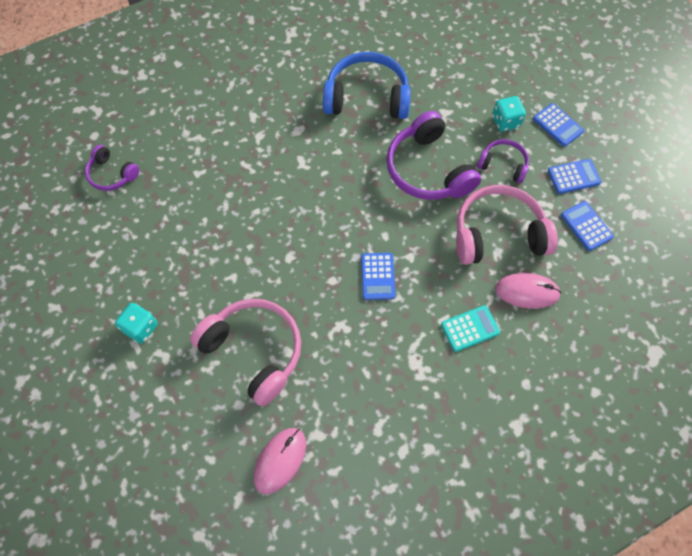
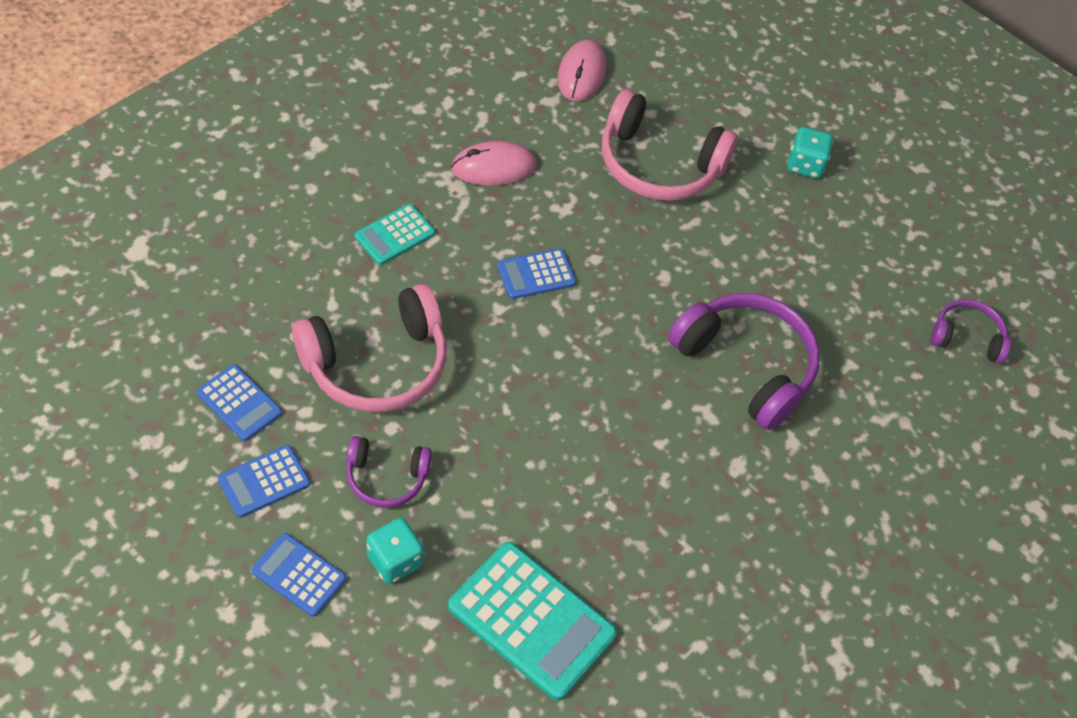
camera: 155 degrees right, 10 degrees down
(367, 97) = (649, 553): blue headphones -> none
(377, 276) = (536, 274): blue calculator -> blue calculator turned 90 degrees counterclockwise
(428, 169) = (507, 443): purple headphones -> purple headphones (746, 366)
(440, 80) = (531, 621): none -> turquoise calculator
(527, 292) = (323, 293): pink mouse -> pink mouse (493, 167)

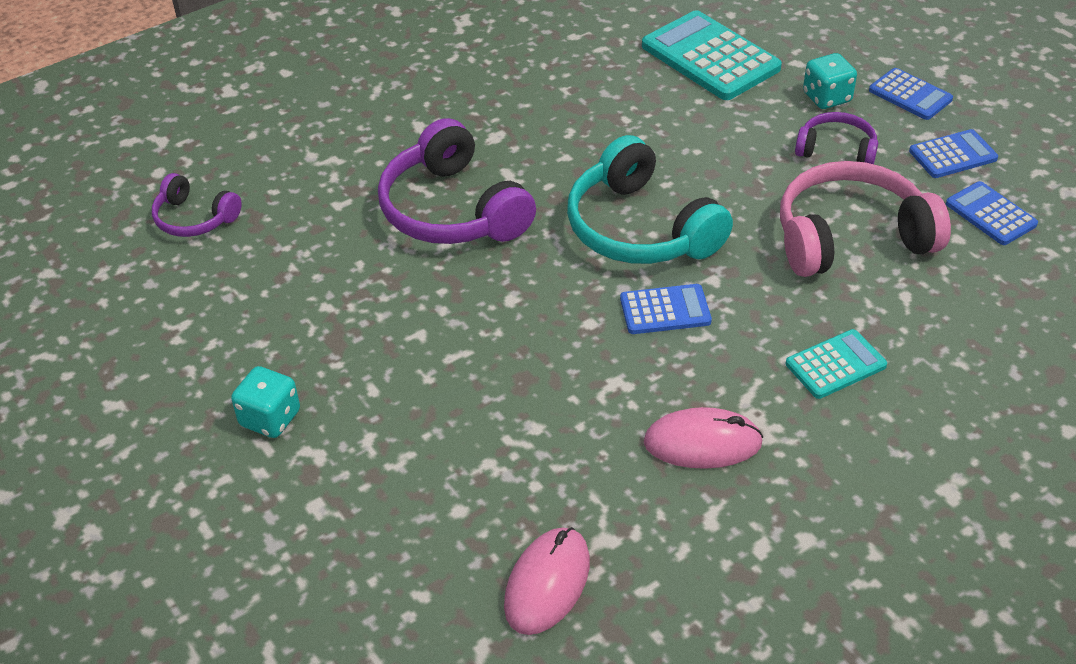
camera: 160 degrees left, 10 degrees down
(571, 358) = (640, 228): none -> turquoise headphones
(658, 165) = (473, 431): pink headphones -> none

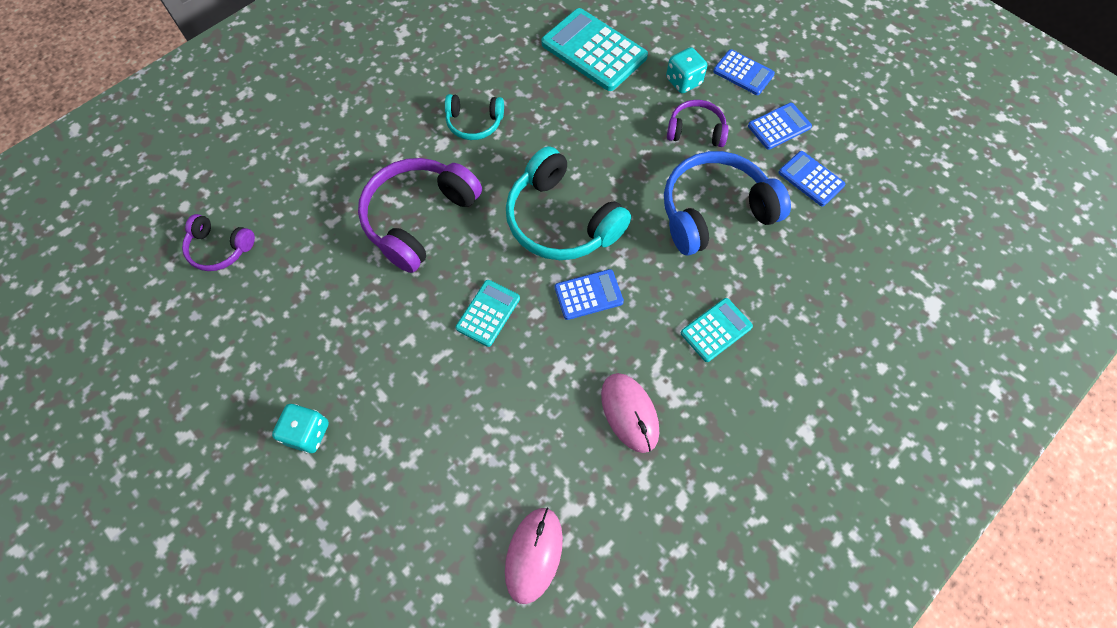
camera: 10 degrees left, 20 degrees up
(452, 210) = (419, 218): purple headphones -> purple headphones turned 75 degrees clockwise
(527, 317) = (488, 313): none -> turquoise calculator
(541, 119) = (474, 123): none -> turquoise headphones
(702, 443) = (629, 413): pink mouse -> pink mouse turned 75 degrees clockwise
(850, 237) = (714, 211): pink headphones -> blue headphones

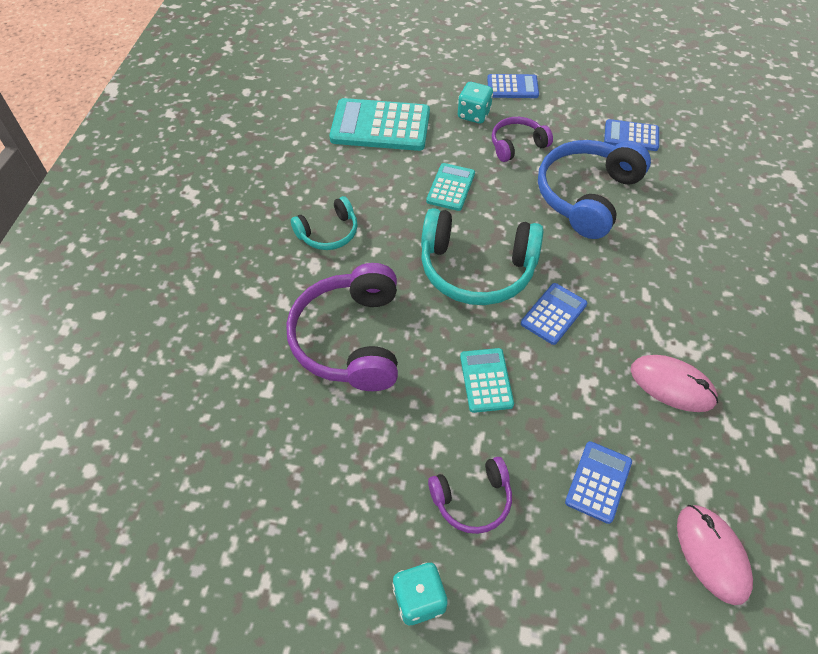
camera: 35 degrees left, 10 degrees down
(220, 248) = (168, 486): purple headphones -> purple headphones (472, 499)
(716, 330) = (672, 281): turquoise calculator -> turquoise calculator (451, 187)
(779, 126) = (574, 111): blue calculator -> blue calculator (598, 482)

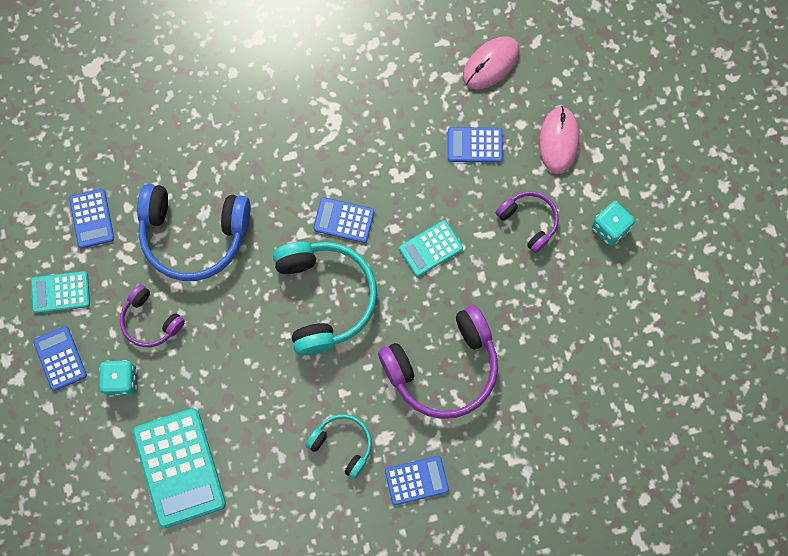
camera: 115 degrees left, 20 degrees up
(258, 274) = (416, 480): none -> blue calculator
(451, 187) = (237, 360): turquoise calculator -> turquoise calculator (60, 292)
(672, 385) = (370, 116): pink mouse -> pink mouse (558, 141)

